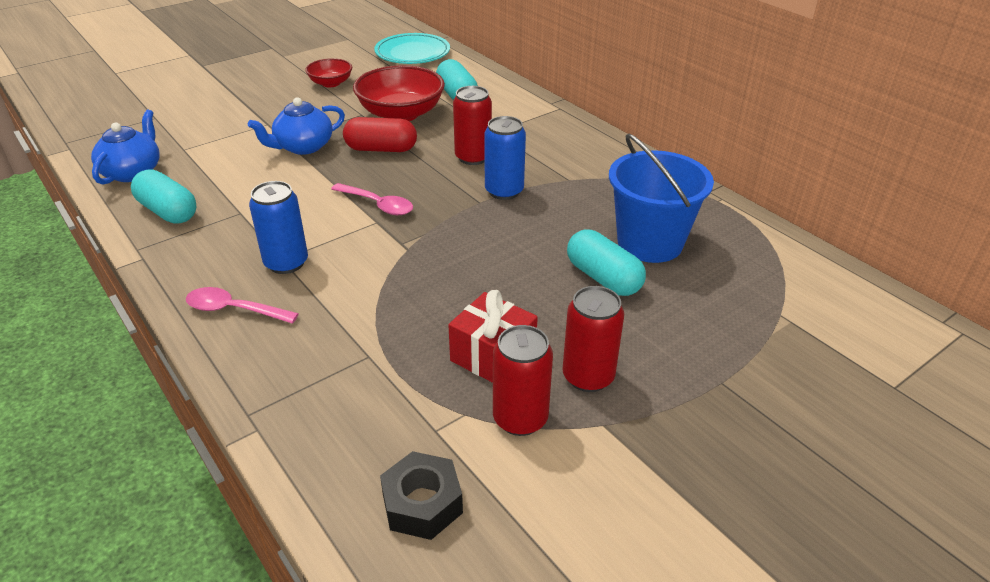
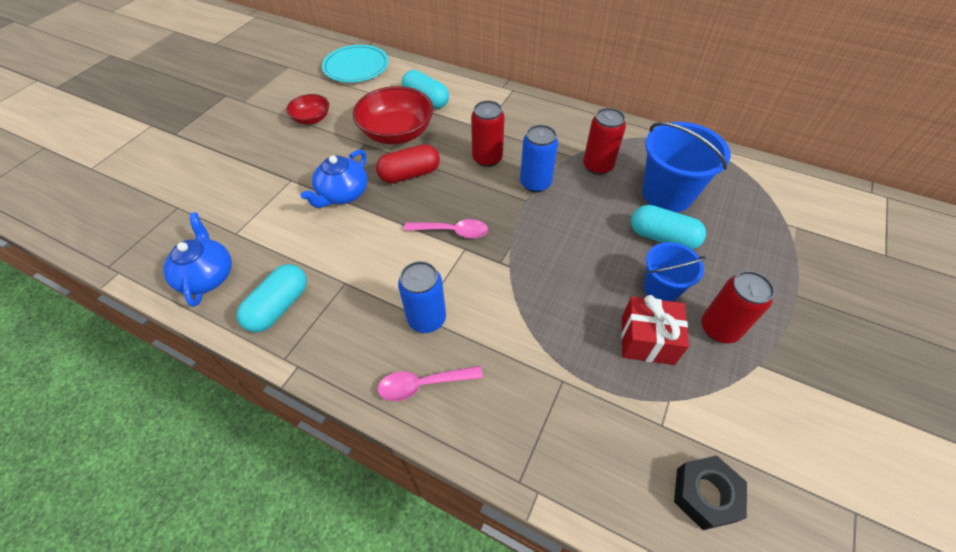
camera: 25 degrees left, 15 degrees up
(168, 211) = (279, 306): turquoise capsule -> turquoise capsule turned 75 degrees counterclockwise
(520, 418) = (706, 386): red can -> red can (597, 166)
(555, 320) = (661, 288): none -> blue bucket

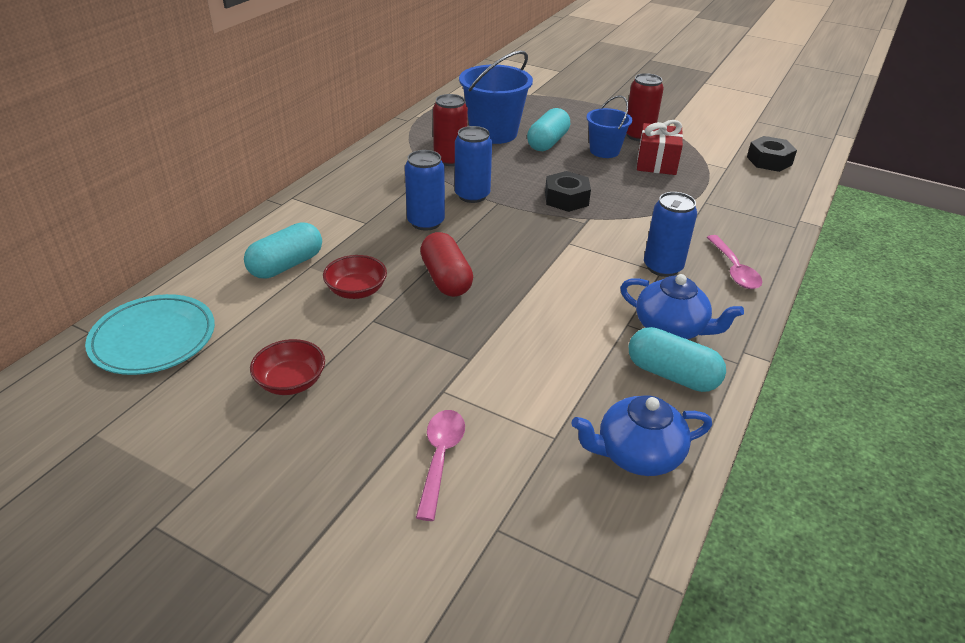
camera: 90 degrees left, 15 degrees down
(342, 194) = (478, 335): blue teapot -> blue teapot (671, 328)
(397, 133) = (356, 290): red bowl -> red bowl, size x0.55
(452, 231) = (544, 249): pink spoon -> pink spoon (440, 458)
(487, 158) = (426, 222): red can -> blue can
(543, 249) = (566, 199): none -> black nut

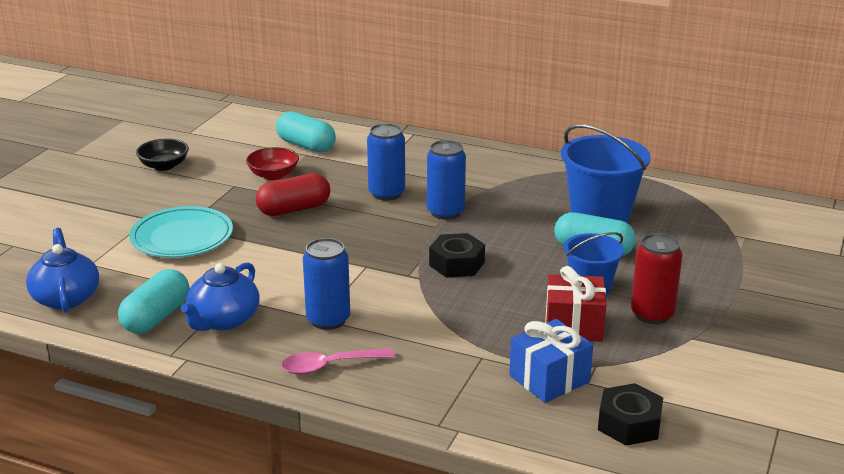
camera: 85 degrees right, 10 degrees down
(153, 339) = (212, 118): turquoise plate -> turquoise plate (182, 237)
(291, 382) = (164, 166): red bowl -> black bowl
(440, 458) = (80, 222): pink spoon -> none
(450, 160) = (519, 196): red can -> none
(726, 180) = (549, 379): none -> blue gift

